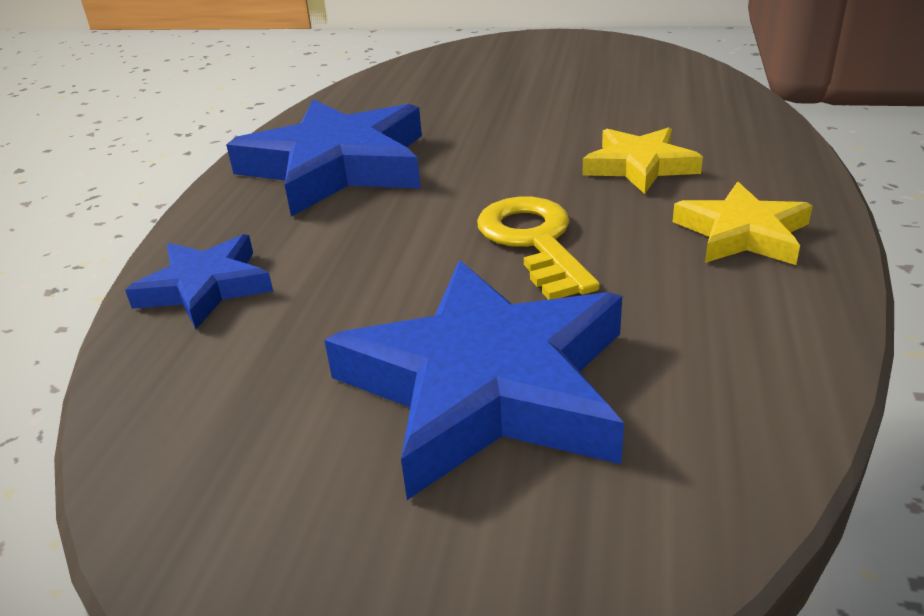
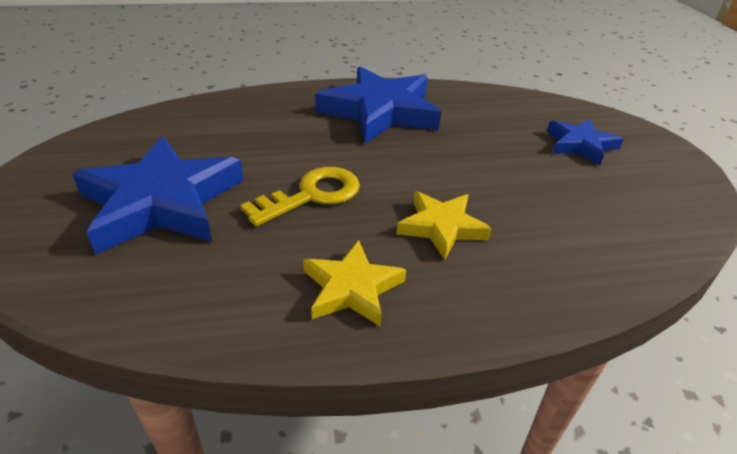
camera: 65 degrees right, 5 degrees up
(205, 287) = (241, 107): blue star -> blue star (580, 145)

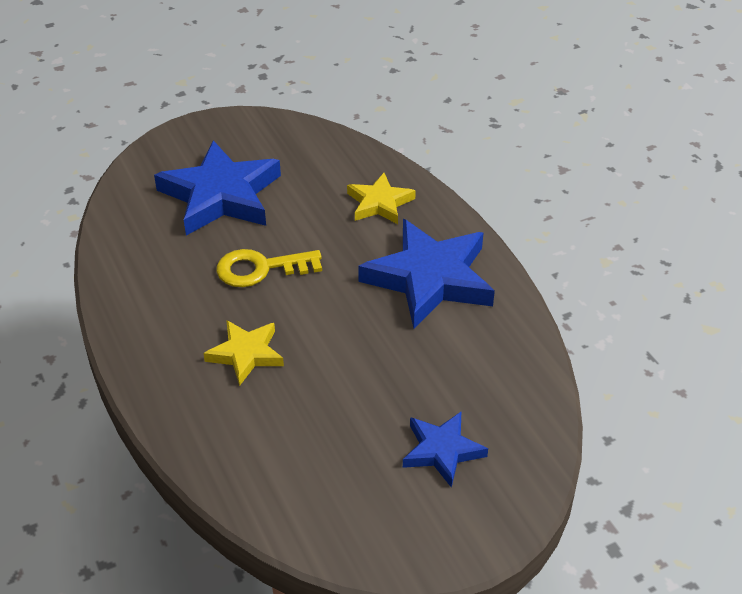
camera: 75 degrees right, 5 degrees up
(312, 195) = (261, 269): yellow key -> yellow key turned 135 degrees clockwise
(352, 288) = (159, 317): yellow star -> yellow star (379, 203)

